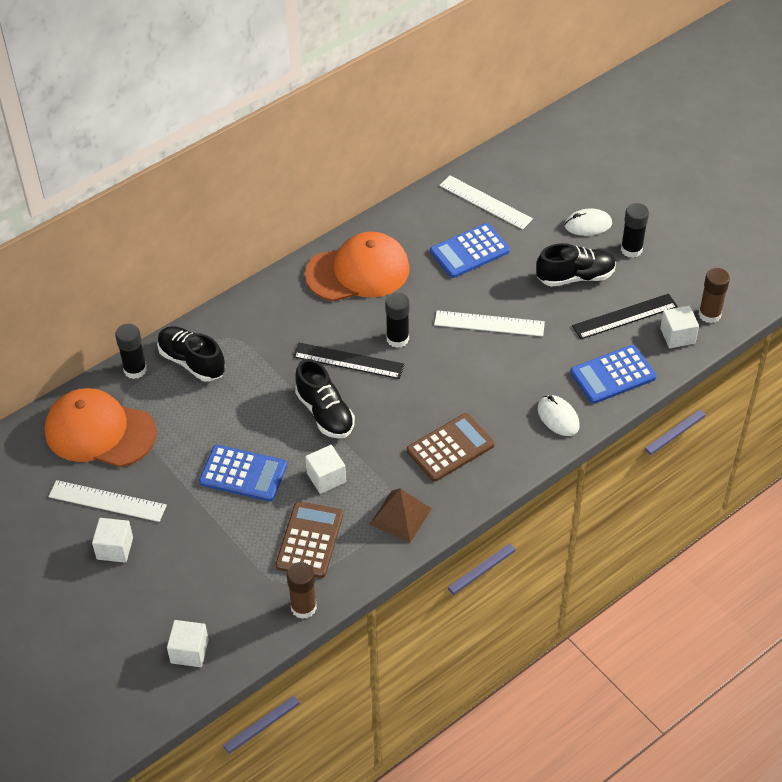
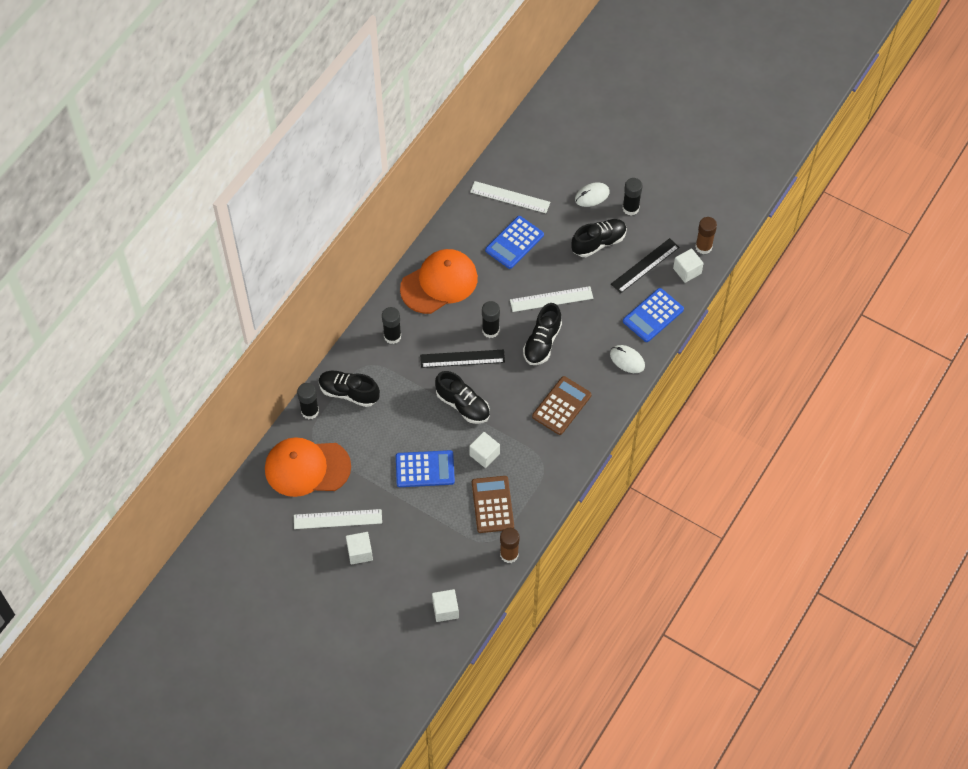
camera: 20 degrees left, 10 degrees up
(274, 314) = (392, 336): none -> black glue stick
(400, 516) = (547, 468): brown pyramid -> none
(456, 369) = (542, 342): none -> black shoe

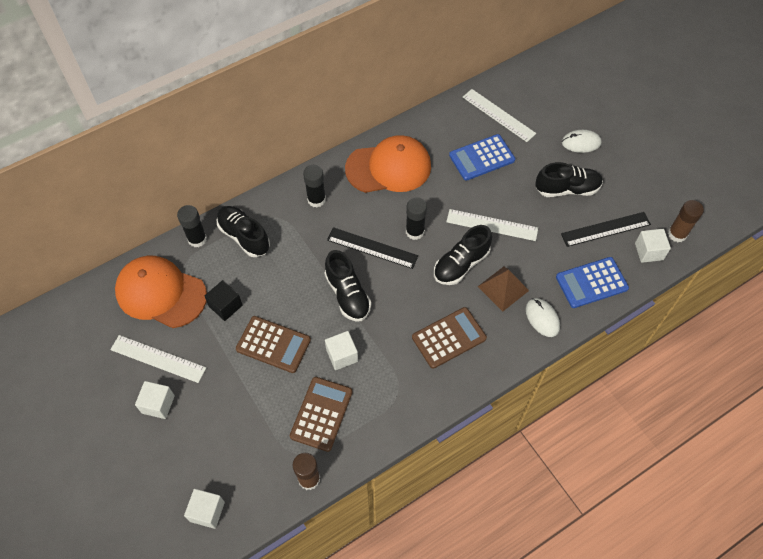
camera: 25 degrees right, 0 degrees up
(367, 455) = (225, 306): none -> black cube
(425, 469) = (273, 344): blue calculator -> brown calculator
(585, 348) = (503, 288): none -> brown pyramid
(630, 208) = (615, 168): black glue stick -> none

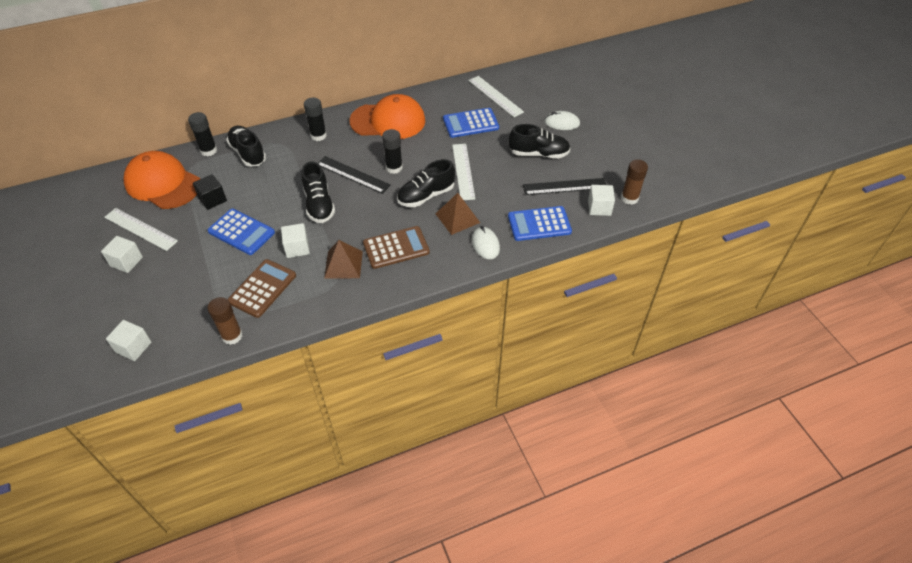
camera: 10 degrees right, 10 degrees down
(273, 344) = (241, 232): brown calculator -> blue calculator
(399, 368) = (343, 264): none -> brown pyramid
(492, 225) = (463, 171): white ruler -> white ruler turned 60 degrees clockwise

